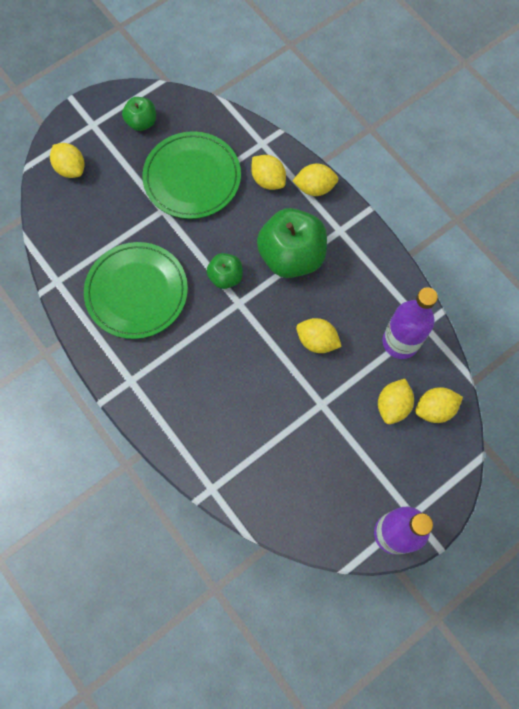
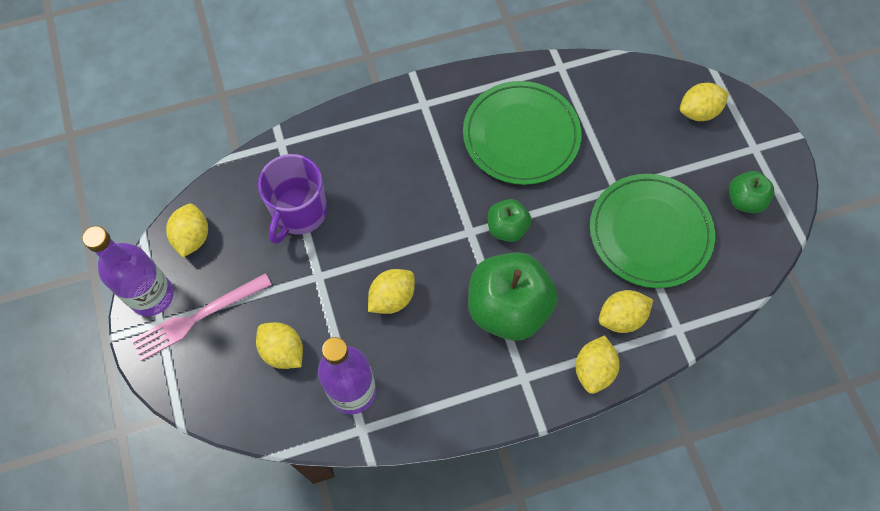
camera: 110 degrees right, 5 degrees down
(272, 444) = (299, 212): none -> purple mug
(395, 485) = (198, 317): none -> pink fork
(434, 409) = (258, 396): yellow lemon -> yellow lemon (192, 237)

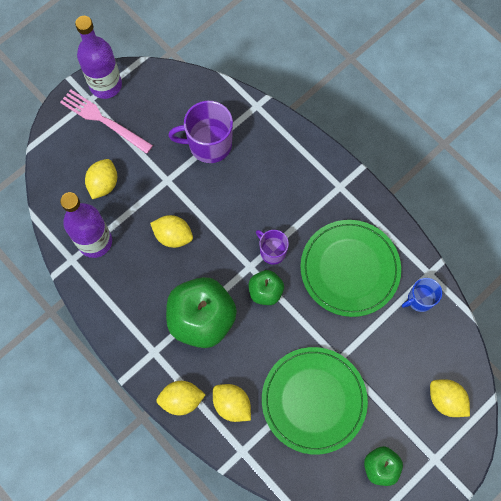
camera: 65 degrees right, 5 degrees up
(192, 237) = (158, 87): yellow lemon -> none
(464, 201) = (272, 251): none -> purple mug
(584, 87) = (419, 299): none -> blue mug

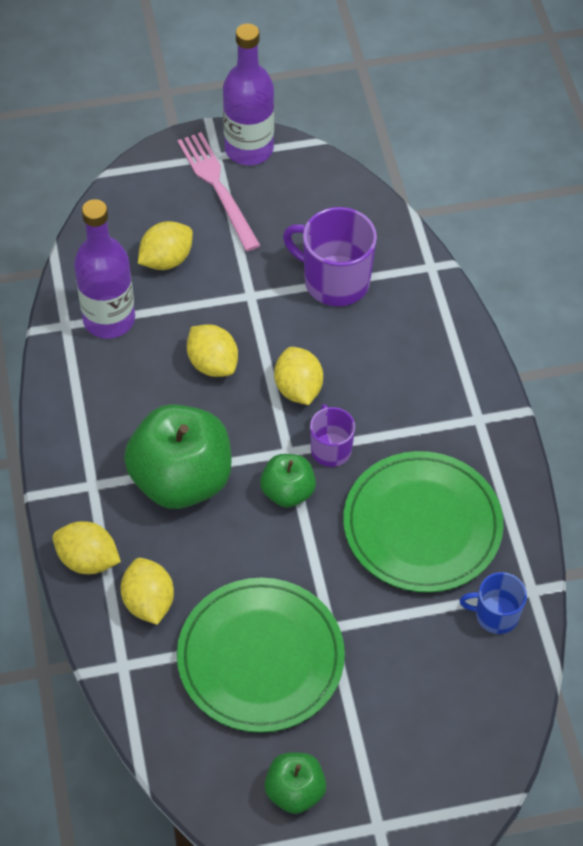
camera: 30 degrees right, 15 degrees down
(445, 400) = (445, 761): yellow lemon -> yellow lemon (298, 389)

